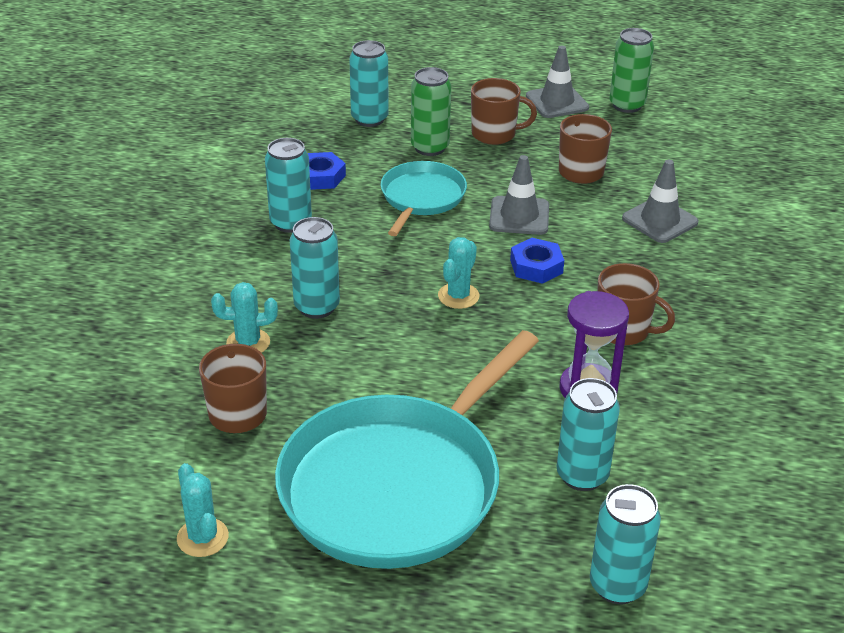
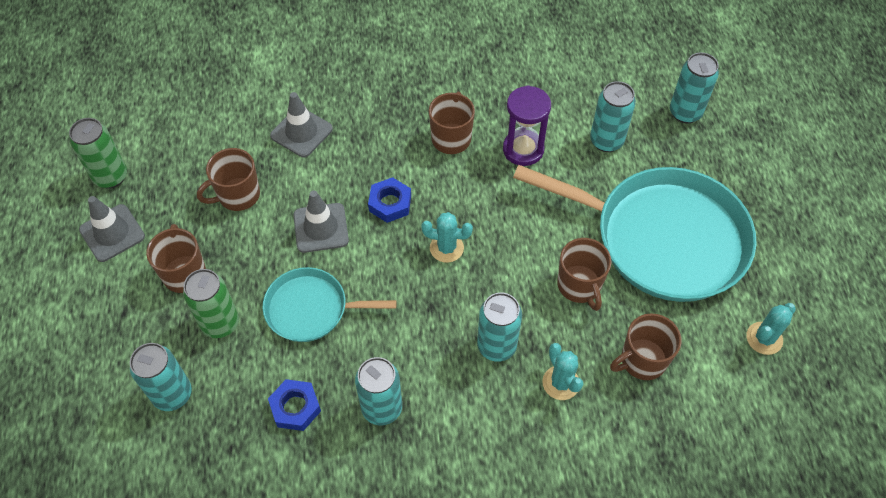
camera: 105 degrees left, 20 degrees up
(361, 388) = (579, 286): none -> brown mug

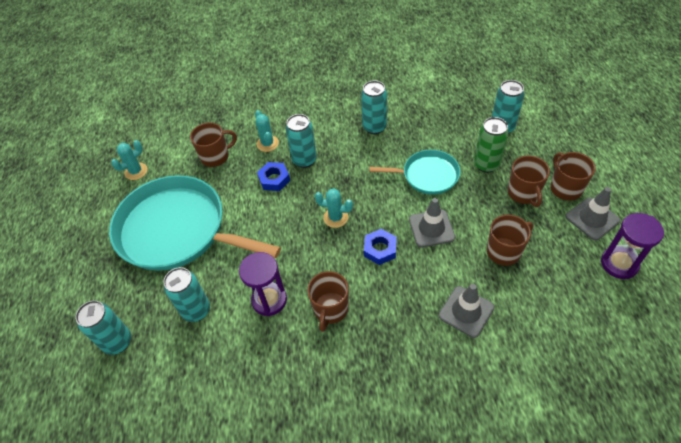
camera: 175 degrees left, 5 degrees down
(111, 177) = (619, 264): green can -> purple hourglass
(295, 407) = (425, 125): blue nut -> blue nut (274, 179)
(579, 286) = (245, 196): brown mug -> brown mug (565, 188)

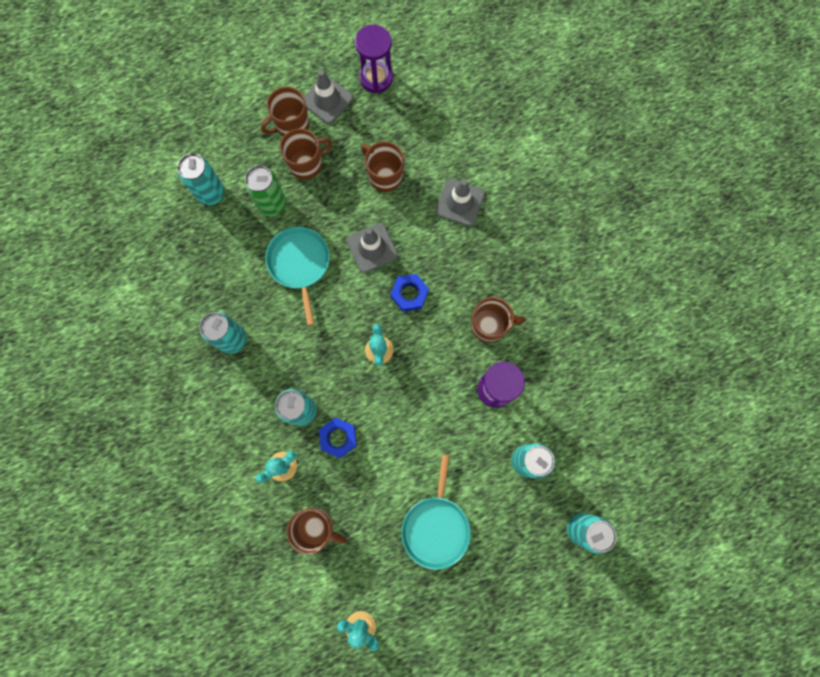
camera: 110 degrees left, 25 degrees up
(177, 230) = (436, 527): turquoise pan -> turquoise pan, size x0.52
(215, 157) = (316, 527): brown mug -> brown mug turned 150 degrees clockwise

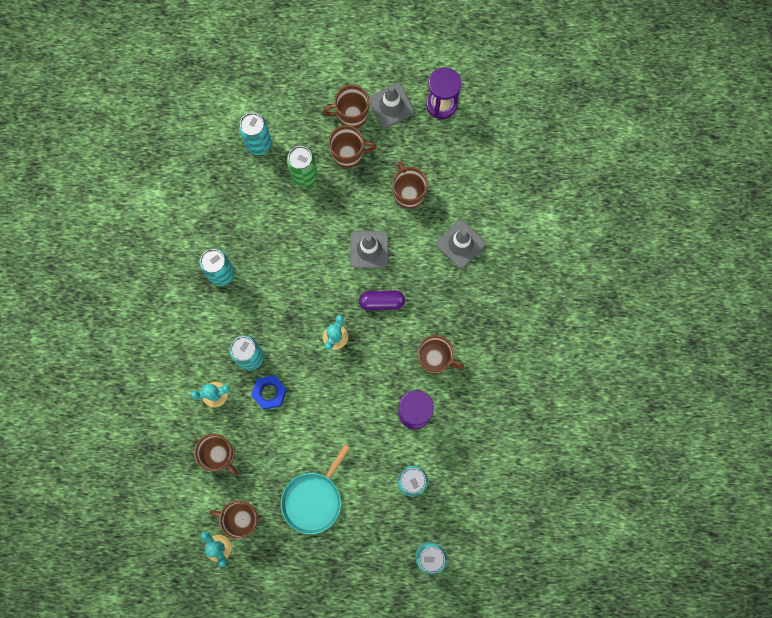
camera: 25 degrees right, 0 degrees up
(299, 264) = (304, 236): turquoise pan -> none
(370, 583) = (241, 519): none -> brown mug
(409, 294) = (382, 302): blue nut -> purple capsule

